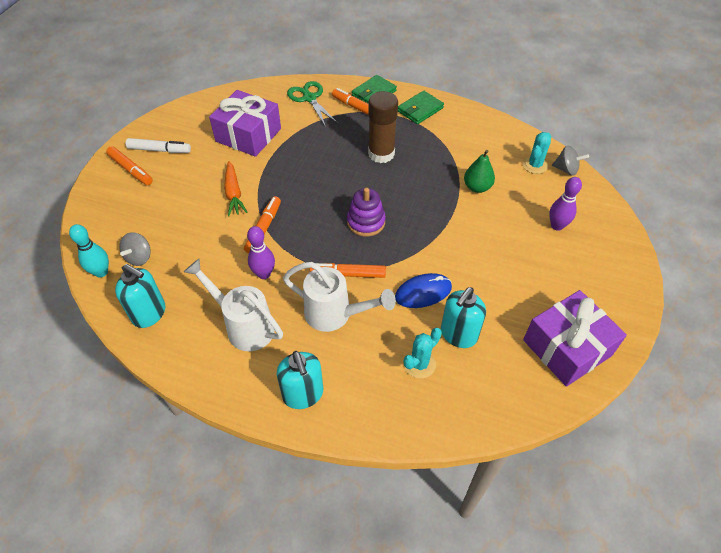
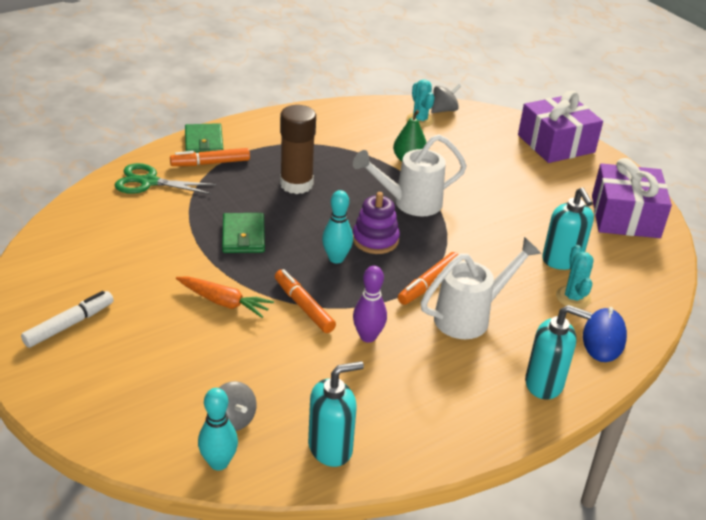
camera: 55 degrees left, 15 degrees down
(131, 170) = (70, 363): orange marker -> none
(244, 325) = (422, 383): white watering can -> white watering can (409, 203)
(248, 135) = (144, 248): purple gift -> purple gift (556, 144)
(326, 215) = (336, 258): none -> turquoise bowling pin
(420, 109) = (267, 132): green wallet -> green wallet (243, 236)
(423, 292) = (497, 253): blue mouse -> blue mouse (604, 338)
(557, 226) = (499, 149): purple bowling pin -> none

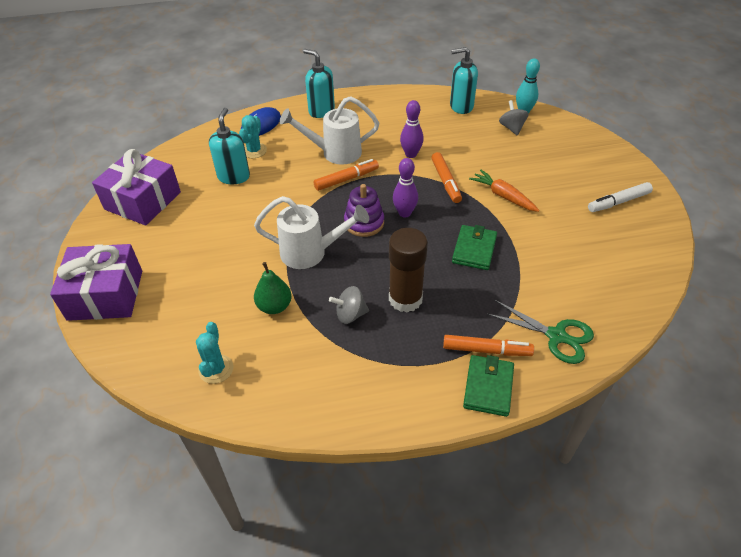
camera: 155 degrees left, 10 degrees up
(336, 258) = (404, 213): turquoise bowling pin -> purple bowling pin
(444, 110) = (173, 381): grey spinning top -> grey spinning top (350, 314)

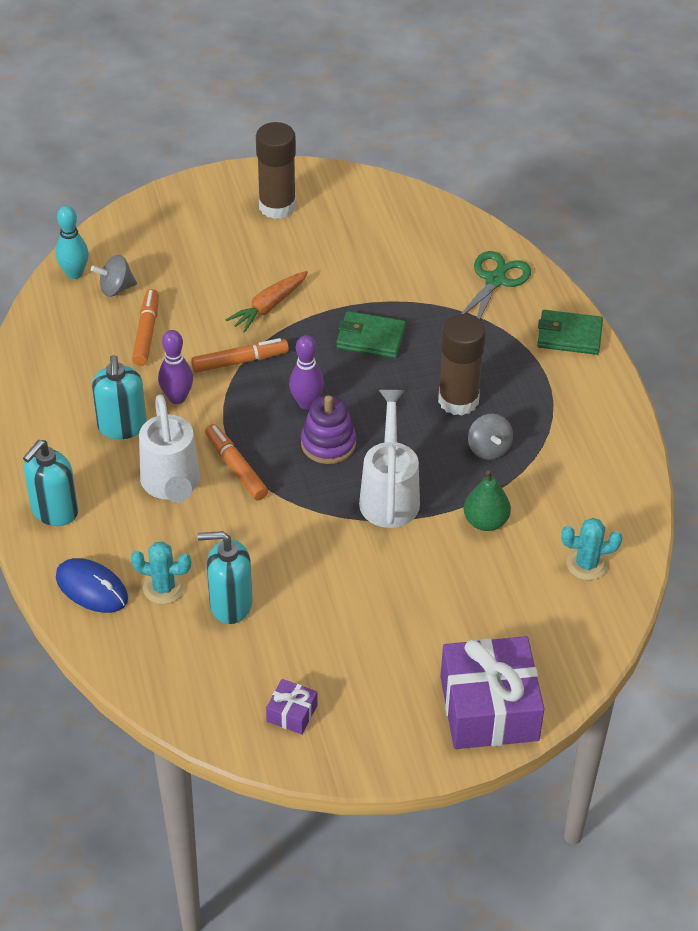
camera: 95 degrees left, 0 degrees up
(143, 201) = (292, 713): purple gift -> purple gift, size x0.44
(461, 106) = (55, 340): turquoise soap dispenser -> turquoise soap dispenser (122, 427)
(486, 350) = (522, 335): orange marker -> orange marker (146, 333)
(618, 202) = (277, 206): white marker -> brown glue stick

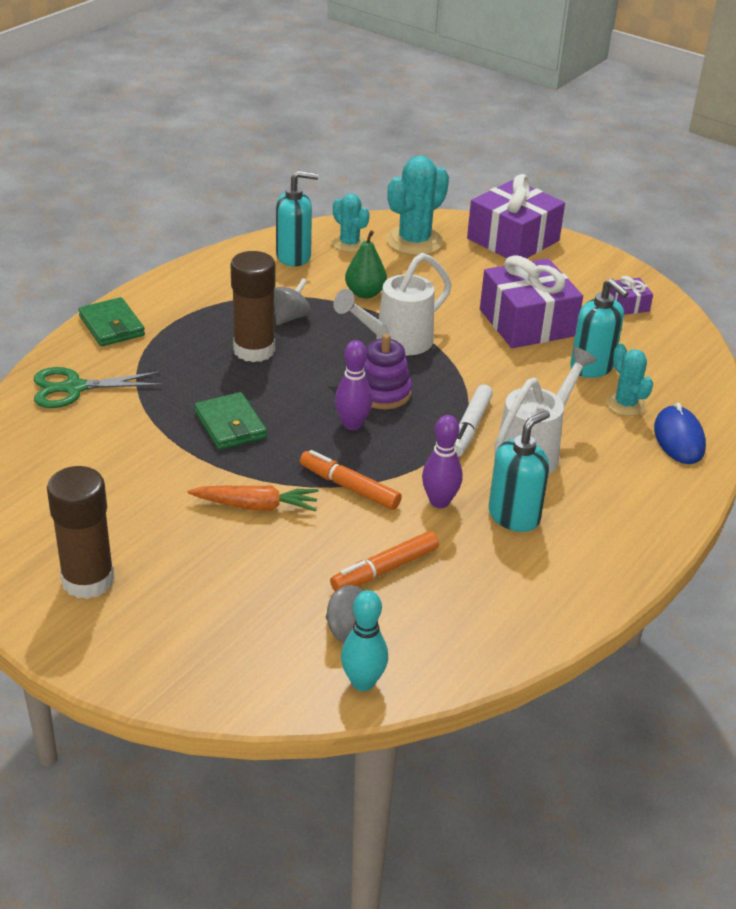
camera: 130 degrees left, 10 degrees down
(54, 511) = (648, 501): turquoise soap dispenser -> turquoise soap dispenser (294, 257)
(236, 468) = (470, 427): orange marker -> white marker
(335, 608) = (527, 323): none -> purple gift
(551, 620) = (414, 241): none -> turquoise cactus

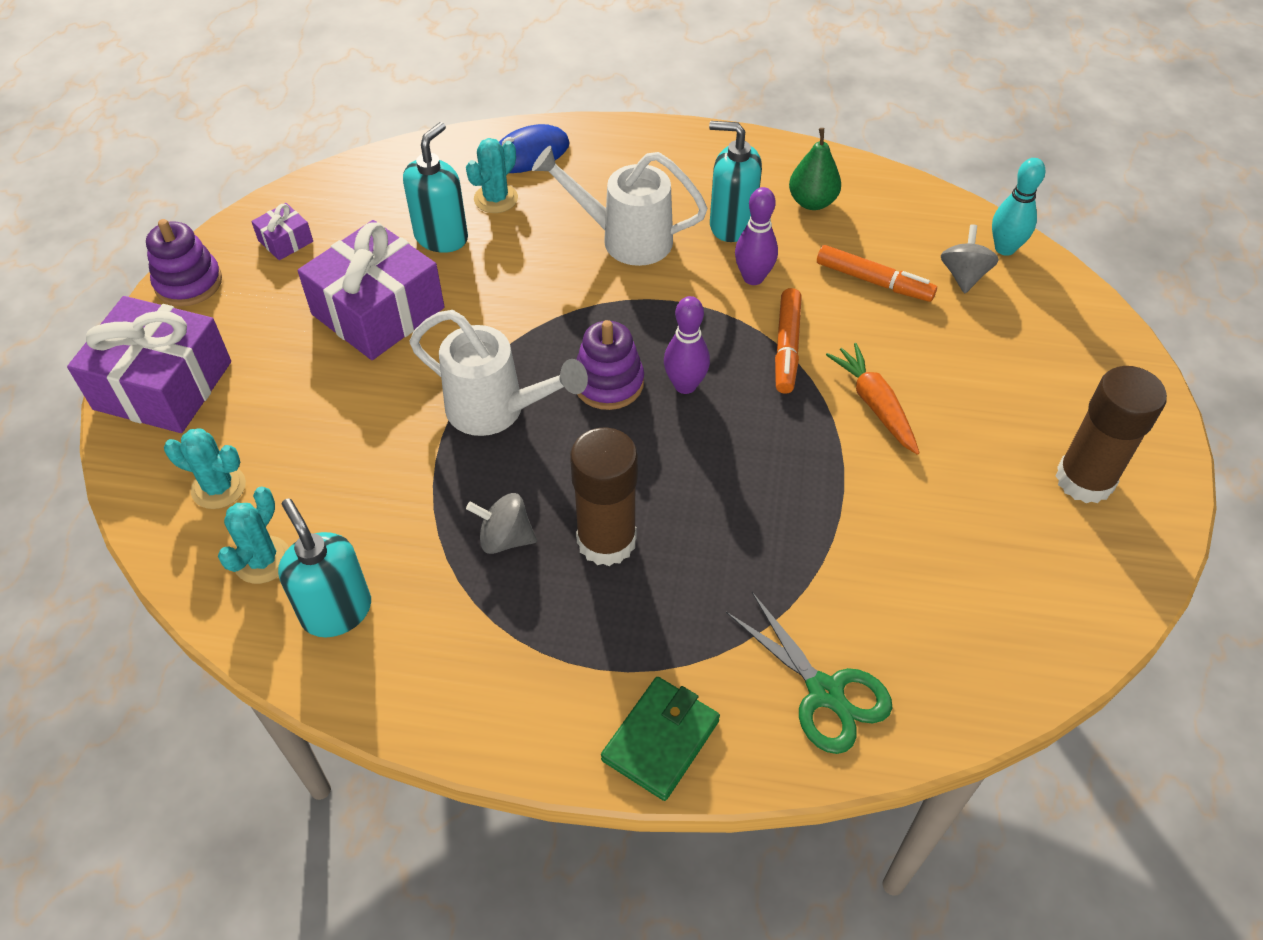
camera: 115 degrees left, 15 degrees up
(230, 425) = (768, 489): green wallet -> none
(365, 293) = (396, 485): green pear -> green pear (812, 202)
(414, 241) = (218, 487): turquoise cactus -> turquoise cactus, size x0.59
(470, 427) = (619, 294): white marker -> none
(605, 263) = (188, 283): none -> purple stacking toy

